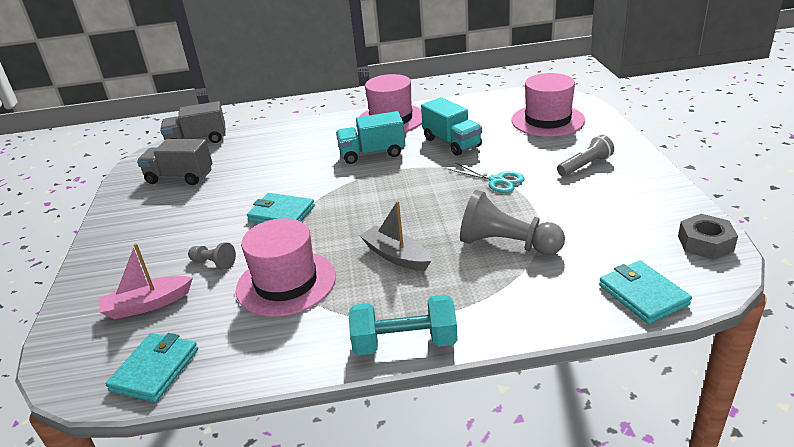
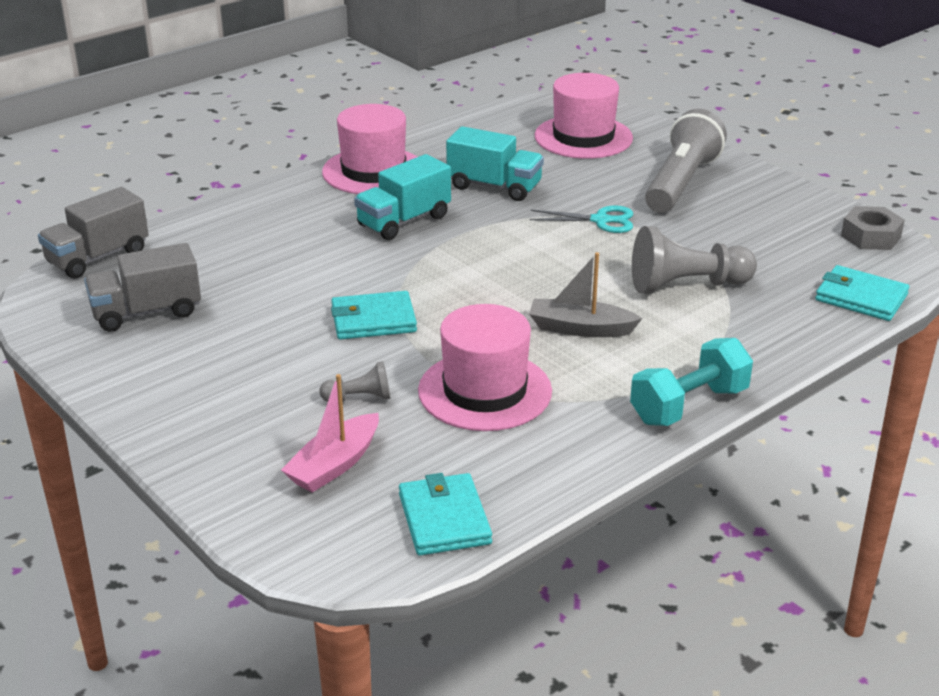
camera: 35 degrees left, 0 degrees up
(585, 165) = (681, 183): grey flashlight -> grey flashlight, size x1.78

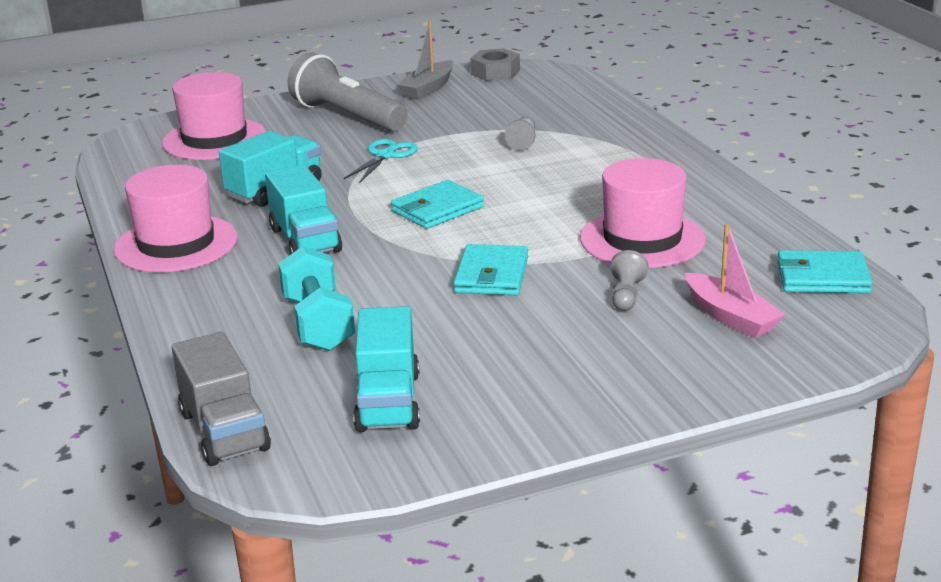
camera: 70 degrees left, 5 degrees down
(146, 312) = (388, 402): grey truck -> turquoise truck
(580, 328) = (565, 189): grey boat -> grey boat (428, 89)
(686, 285) = (523, 141): grey pawn -> grey pawn, size x0.51
(689, 405) = (699, 168): turquoise dumbbell -> turquoise dumbbell (318, 323)
(861, 297) = (581, 91): turquoise wallet -> turquoise wallet (437, 209)

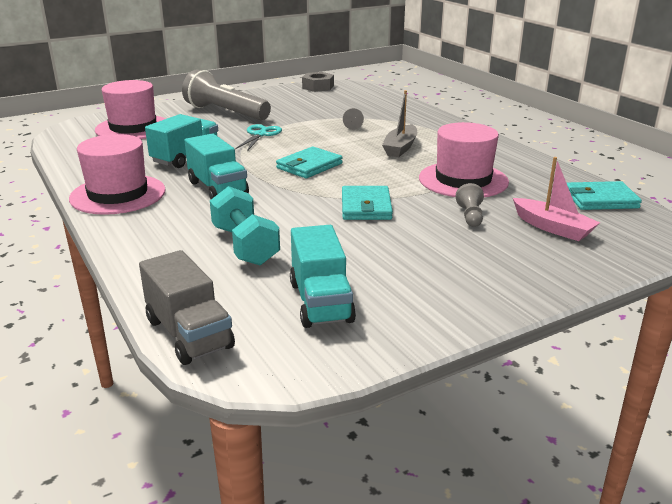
camera: 10 degrees left, 0 degrees up
(428, 89) = (276, 96): grey boat -> grey boat (400, 148)

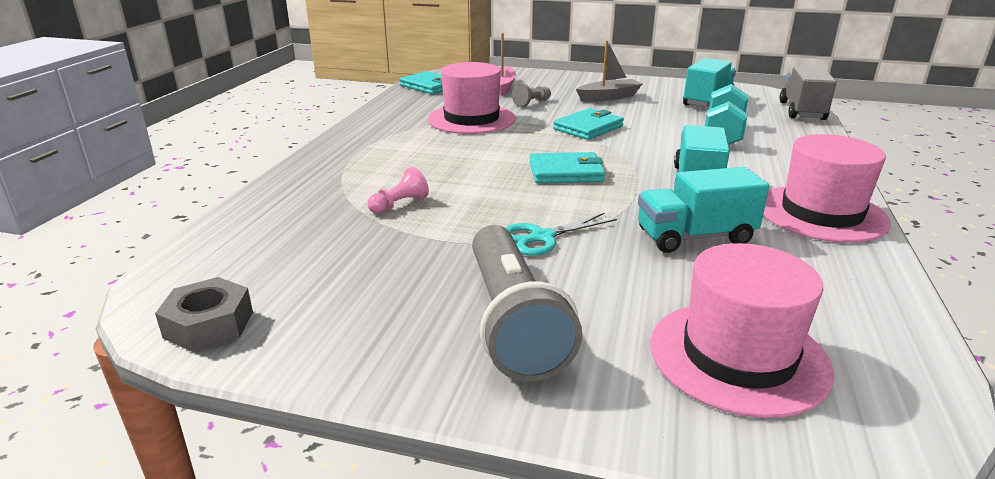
camera: 135 degrees left, 0 degrees up
(353, 124) = (399, 204): grey pawn -> pink pawn
(400, 148) = (438, 157): grey boat -> grey boat (609, 97)

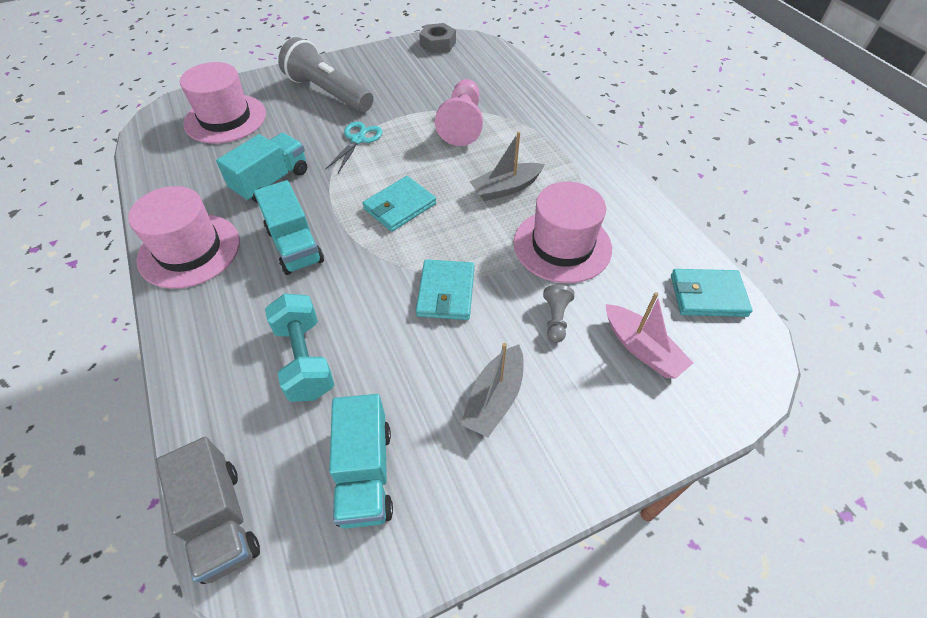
camera: 140 degrees right, 25 degrees up
(399, 204) = (462, 124): pink pawn -> pink pawn, size x1.97
(454, 151) = (506, 188): none -> grey boat

